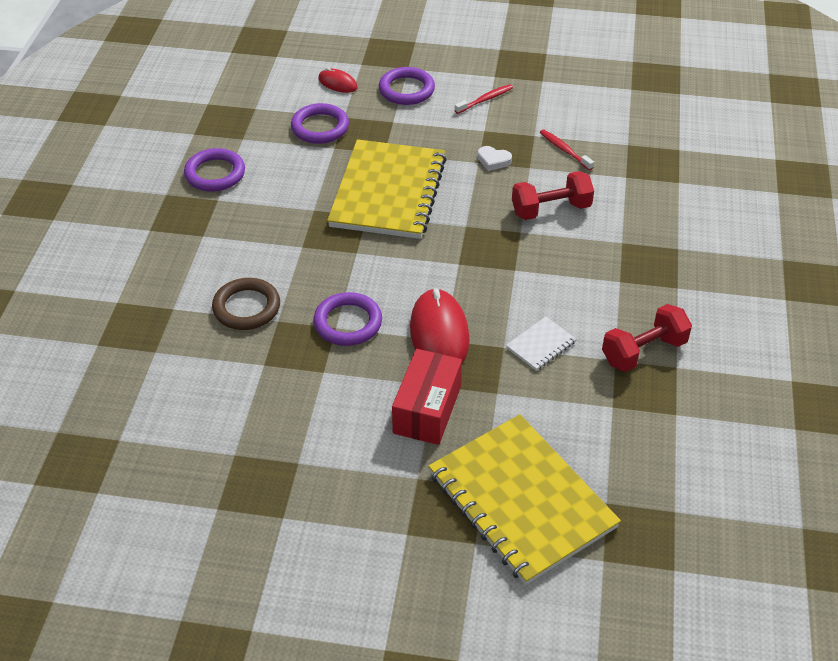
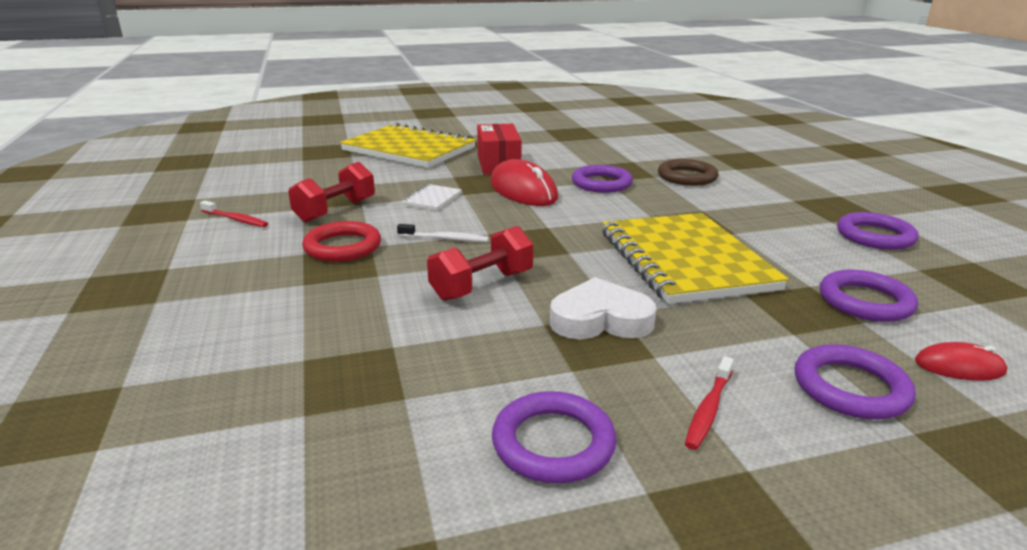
camera: 155 degrees right, 20 degrees down
(493, 160) = (600, 319): white heart -> white heart, size x1.90
(554, 272) = (445, 239): none -> white toothbrush
(564, 150) = (508, 359): red toothbrush -> red toothbrush (236, 219)
(567, 106) = (553, 443): none -> purple ring
(643, 286) = (343, 247): none -> red ring

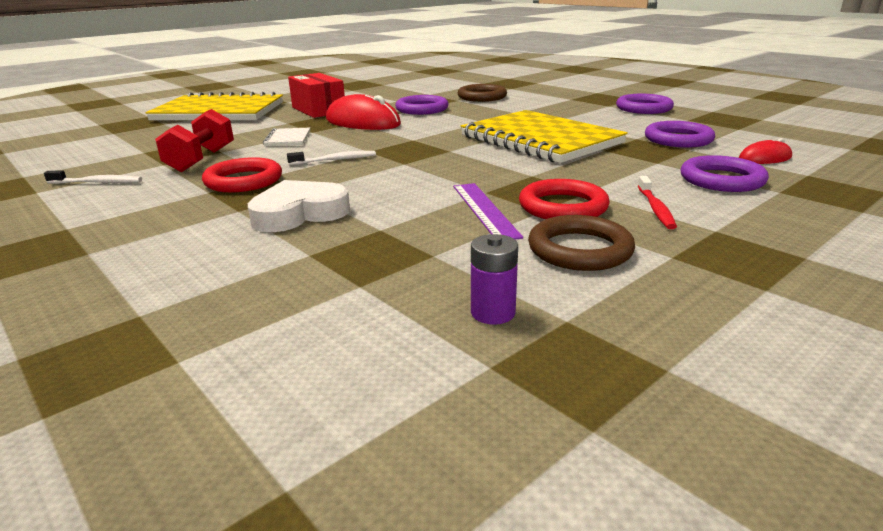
camera: 25 degrees left, 0 degrees up
(236, 219) = (97, 182): red toothbrush -> white toothbrush
(377, 498) = (493, 313): none -> purple battery
(482, 285) = (406, 180): red dumbbell -> none
(515, 351) = (484, 210): none -> purple ruler
(553, 443) = (580, 250): purple ring -> brown ring
(600, 319) = (523, 181): white heart -> white heart (299, 214)
(602, 372) = (563, 207): none -> red ring

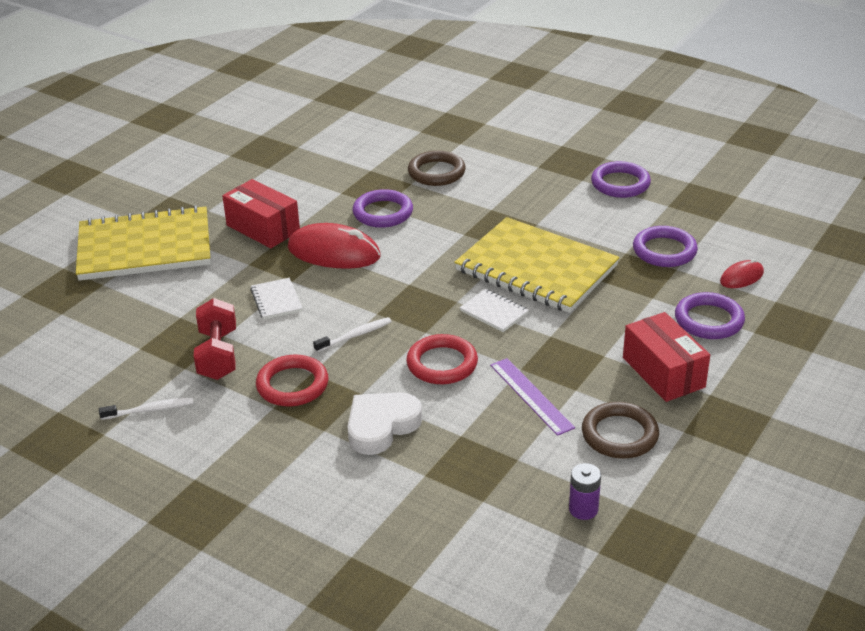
camera: 15 degrees left, 10 degrees up
(481, 158) = (494, 312): none -> white notebook
(563, 207) = (591, 381): red ring -> red ring (442, 364)
(655, 208) = (663, 372): red toothbrush -> red box

